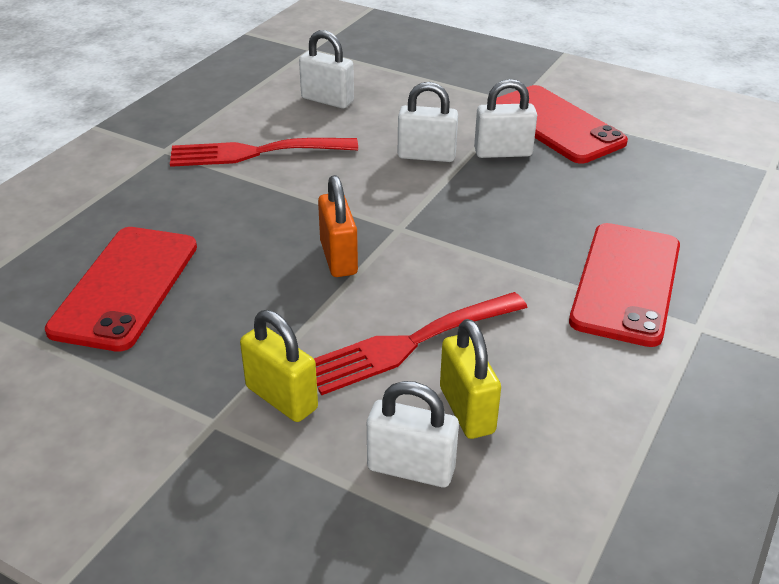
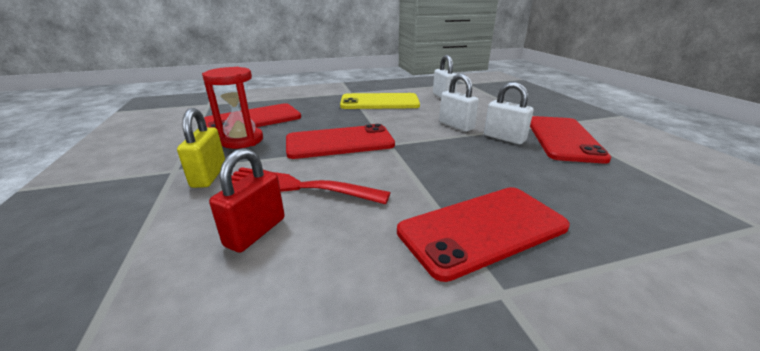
camera: 45 degrees right, 10 degrees down
(199, 329) = (242, 140): none -> red hourglass
(254, 153) = (379, 102): red fork -> yellow phone
(338, 258) = (339, 142): orange padlock -> red phone
(411, 468) = (175, 239): white padlock -> none
(467, 410) = (256, 232): yellow padlock -> red padlock

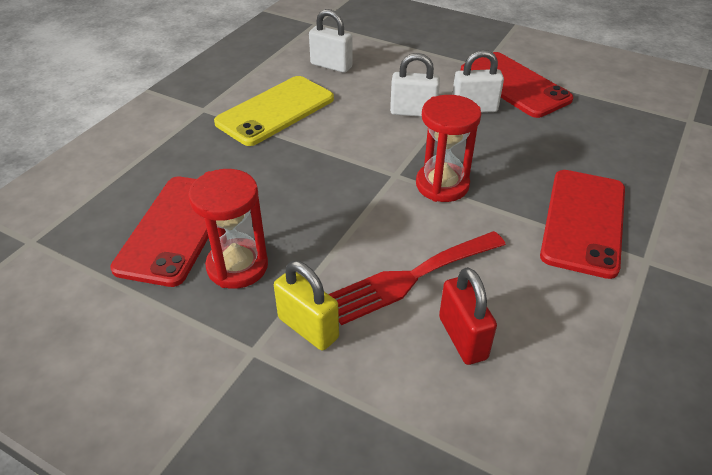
camera: 45 degrees left, 15 degrees up
(339, 142) = (348, 201): red phone -> none
(407, 159) = (442, 185): none -> red hourglass

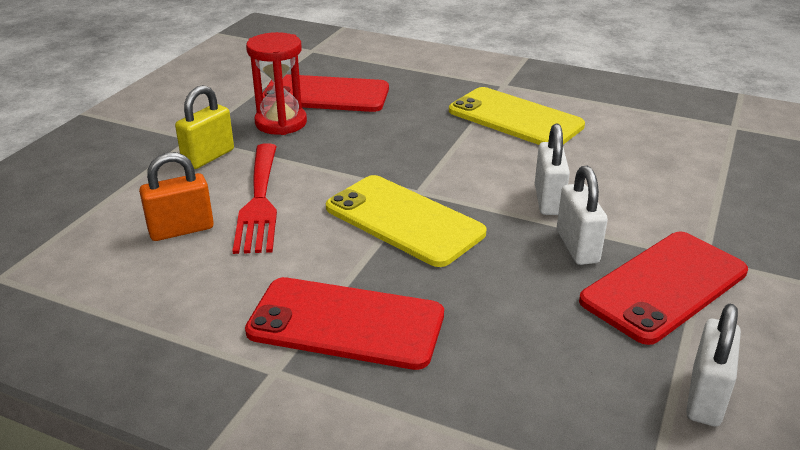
camera: 85 degrees right, 10 degrees down
(331, 66) = (629, 142): white padlock -> white padlock (705, 397)
(410, 278) = (259, 202): red fork -> red fork turned 150 degrees counterclockwise
(442, 185) = (404, 220): red hourglass -> yellow phone
(462, 338) = (181, 230): red padlock -> orange padlock

